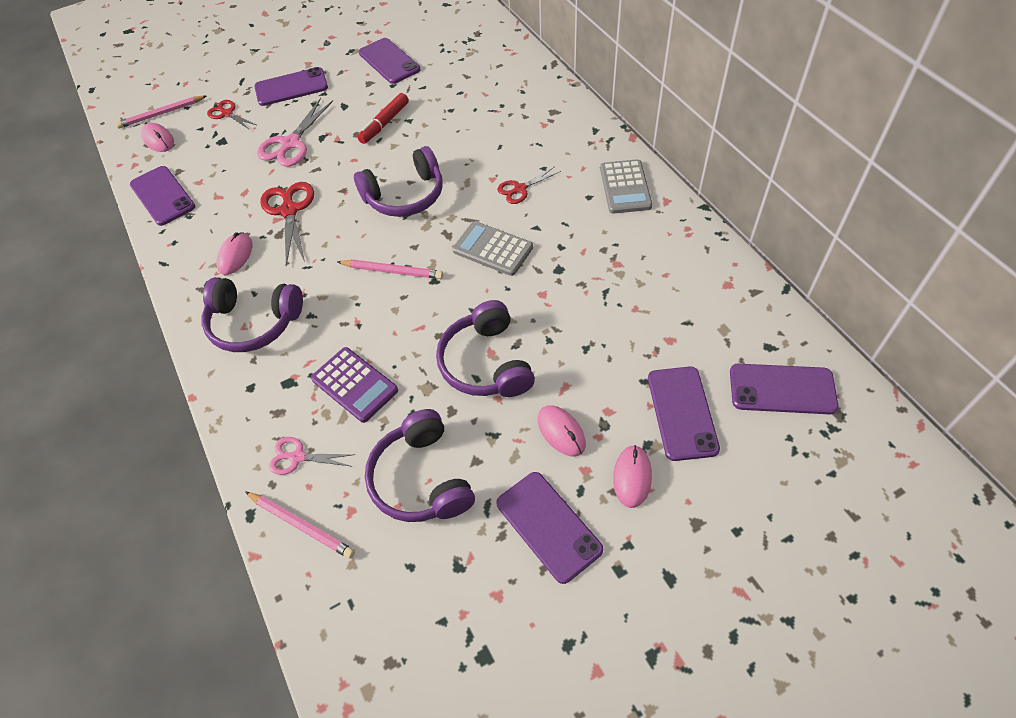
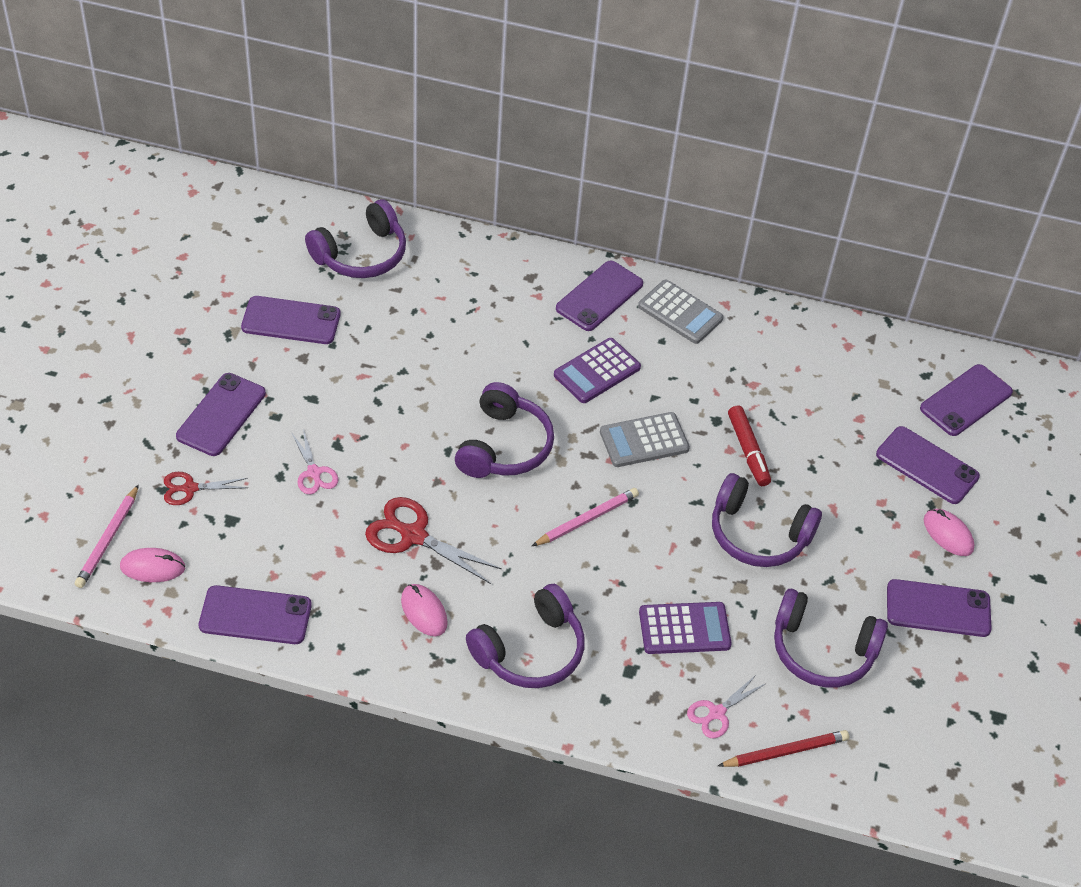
camera: 55 degrees left, 5 degrees down
(291, 143) = (314, 472): pink scissors -> pink scissors, size x0.60
(302, 525) = (785, 751): pink pencil -> red pencil
(384, 123) = (383, 390): red marker -> red marker (748, 451)
(472, 48) = (361, 254): none -> purple headphones
(520, 189) = (597, 371): red scissors -> purple calculator
(561, 432) = (870, 541): pink mouse -> none
(583, 146) = (599, 296): none -> purple phone

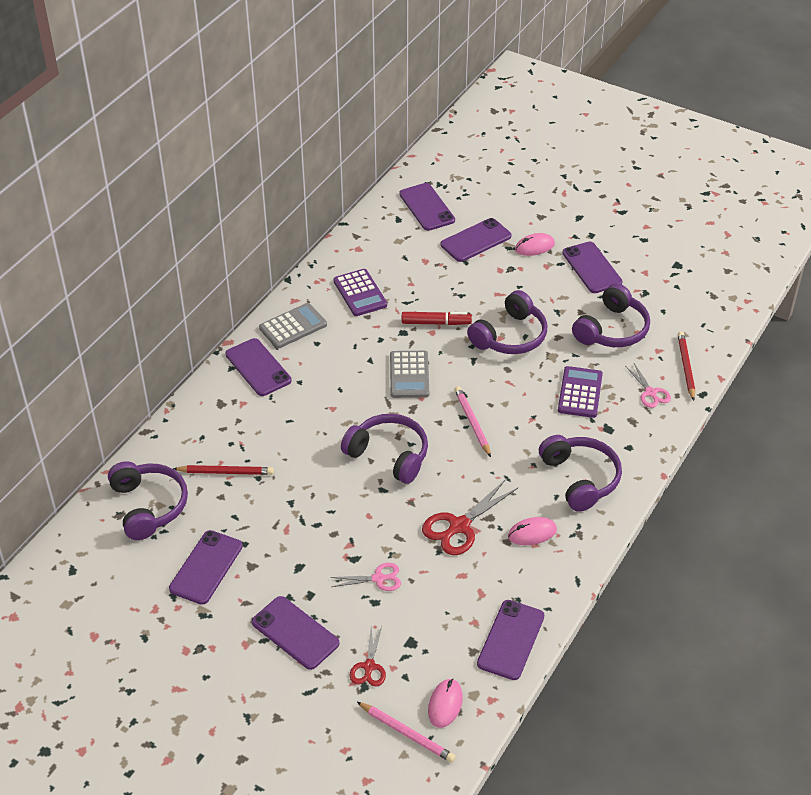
camera: 70 degrees left, 5 degrees down
(429, 305) = (226, 472): none -> red pencil
(597, 371) = (334, 386): purple calculator -> purple calculator (360, 293)
(938, 609) = (592, 268): purple phone -> purple phone turned 45 degrees counterclockwise

